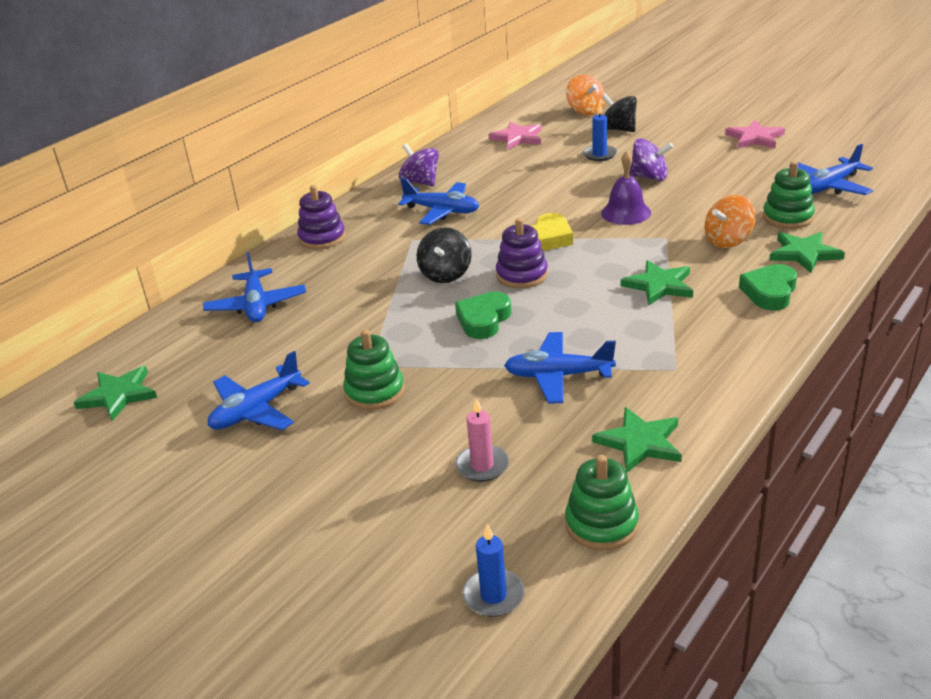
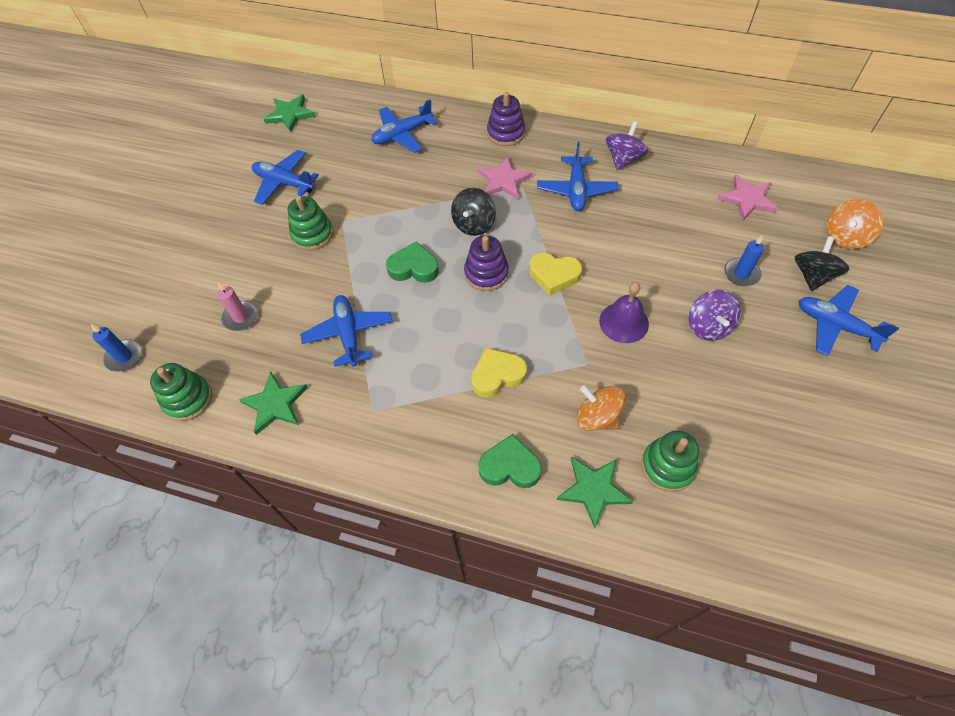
camera: 70 degrees right, 25 degrees up
(446, 274) = (474, 224): black spinning top -> black spinning top turned 60 degrees counterclockwise
(659, 285) = (497, 375): green star -> yellow heart
(755, 138) = (858, 410): pink star -> pink star (504, 181)
(829, 186) = (762, 502): blue plane -> blue plane (835, 325)

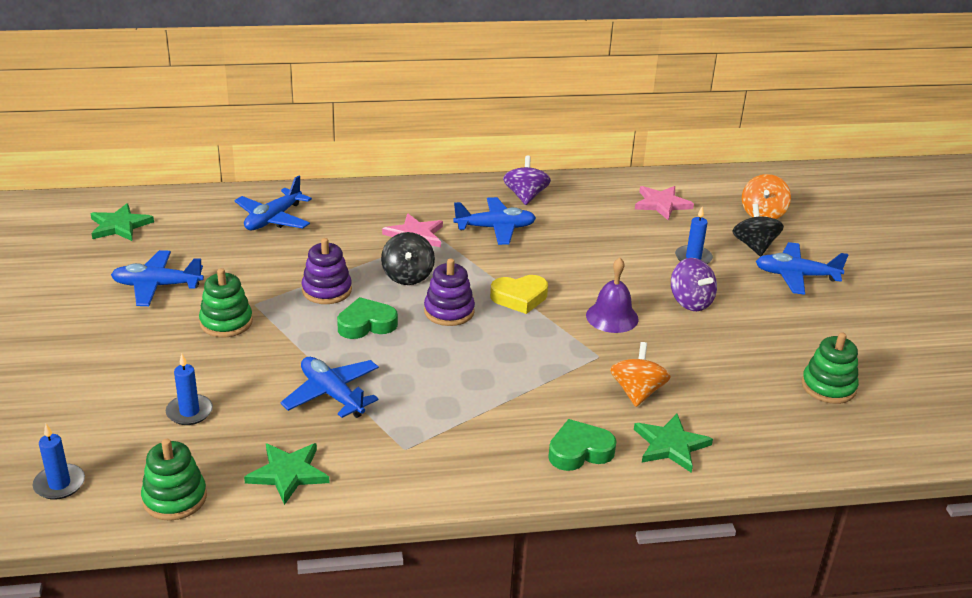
camera: 30 degrees left, 25 degrees down
(241, 317) = (189, 412): pink candle -> blue candle
(497, 375) = (517, 386): yellow heart -> none
(506, 133) = (389, 198): purple stacking toy -> purple stacking toy (327, 290)
(576, 190) = (495, 228): blue plane -> blue plane turned 75 degrees counterclockwise
(597, 417) = (637, 392): orange spinning top -> orange spinning top turned 90 degrees clockwise
(667, 466) = (724, 409): green stacking toy -> green stacking toy (828, 387)

